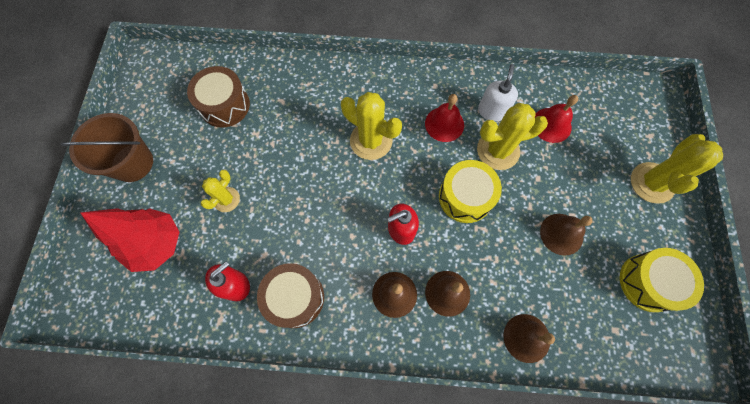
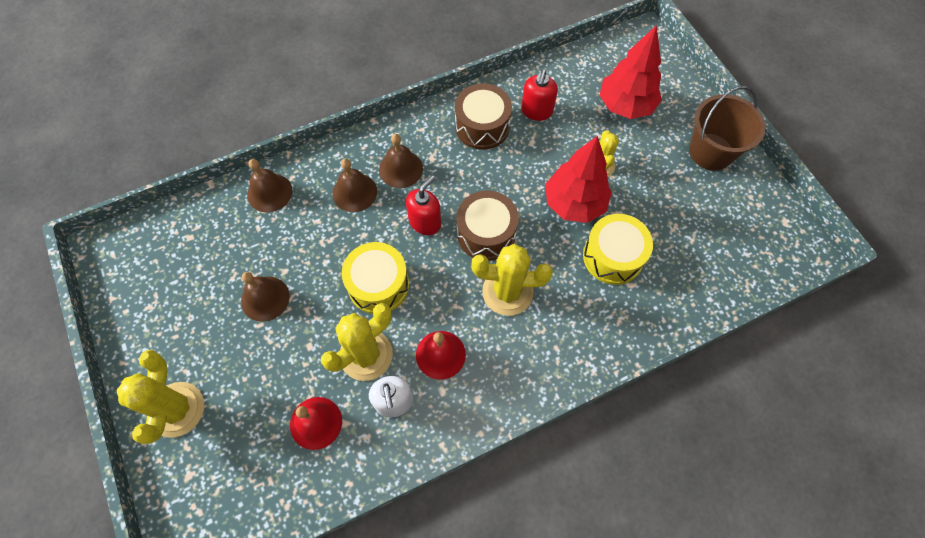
camera: 150 degrees right, 5 degrees down
(224, 105) = (682, 248): brown drum -> brown drum (486, 233)
(273, 180) = (574, 203): none -> red tree
(648, 282) = (164, 295): yellow drum -> yellow drum (613, 256)

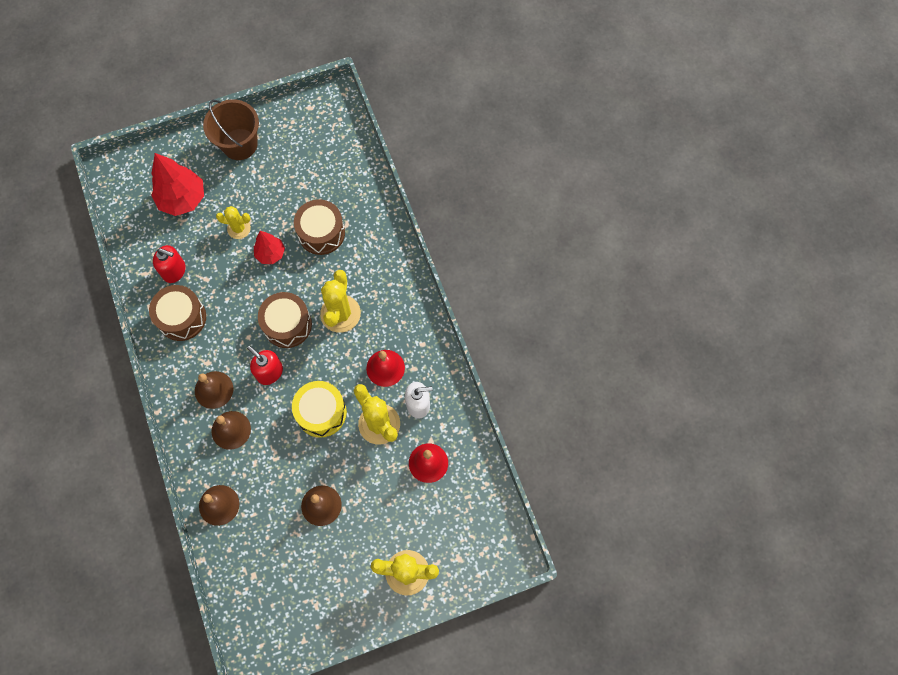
camera: 85 degrees left, 5 degrees up
(574, 203) = (270, 254): red tree -> red tree, size x0.59
(613, 256) = (321, 233): yellow drum -> brown drum

